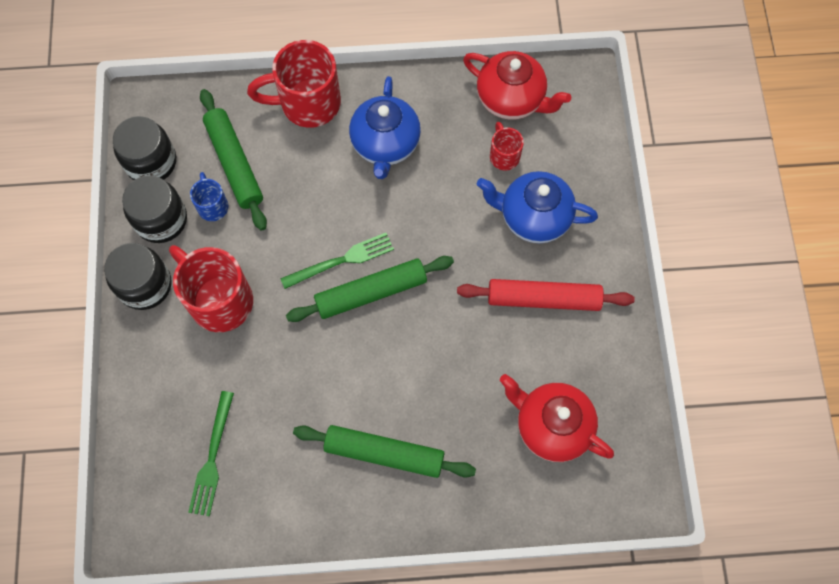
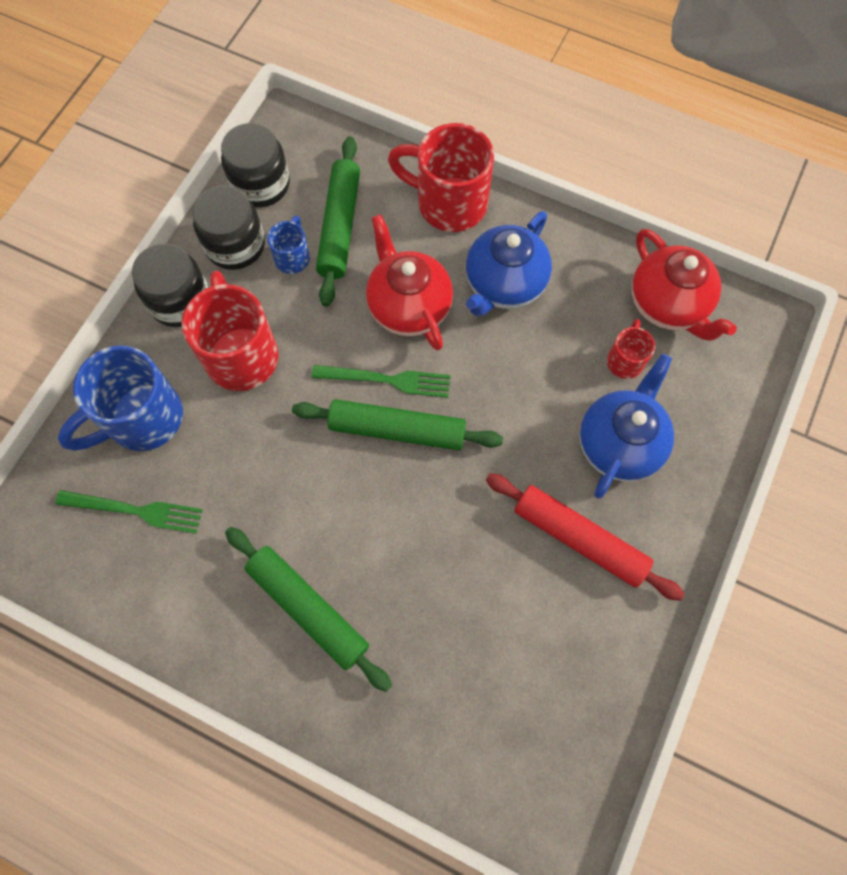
camera: 30 degrees right, 0 degrees up
(173, 389) = (142, 419): none -> blue mug
(212, 458) = (135, 511): green fork -> green fork turned 120 degrees counterclockwise
(533, 217) = (619, 443): blue teapot -> blue teapot turned 75 degrees clockwise
(551, 426) = (506, 686): red teapot -> red teapot (408, 306)

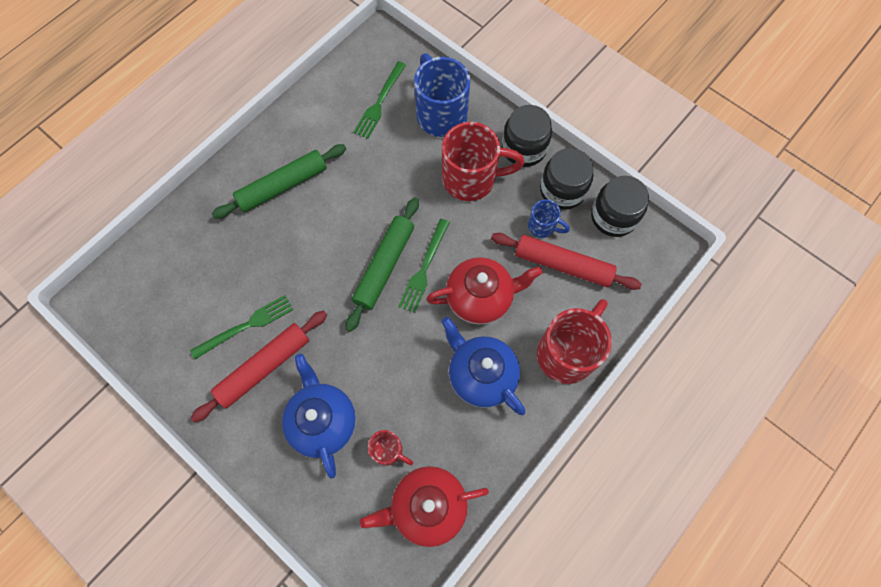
camera: 105 degrees right, 0 degrees up
(339, 226) = (563, 265): green rolling pin -> red rolling pin
(533, 583) = (246, 326): none -> green fork
(619, 443) = (323, 421): blue teapot -> blue teapot turned 150 degrees counterclockwise

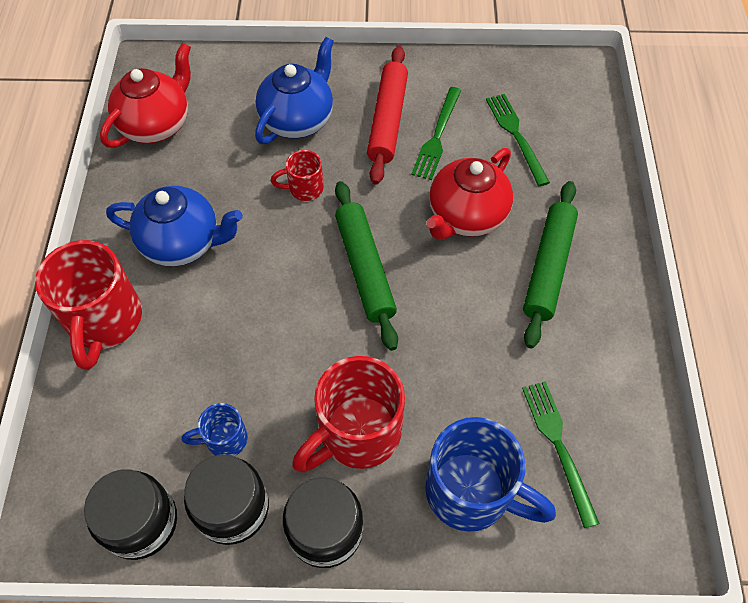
camera: 140 degrees right, 10 degrees down
(323, 421) = (298, 120): blue teapot -> blue teapot turned 90 degrees counterclockwise
(388, 450) = (222, 137): red mug -> red mug (304, 188)
(424, 268) = (322, 295): green fork -> green fork (516, 135)
(480, 298) = (238, 309): red teapot -> red teapot (466, 216)
(563, 265) = (169, 411): red rolling pin -> none

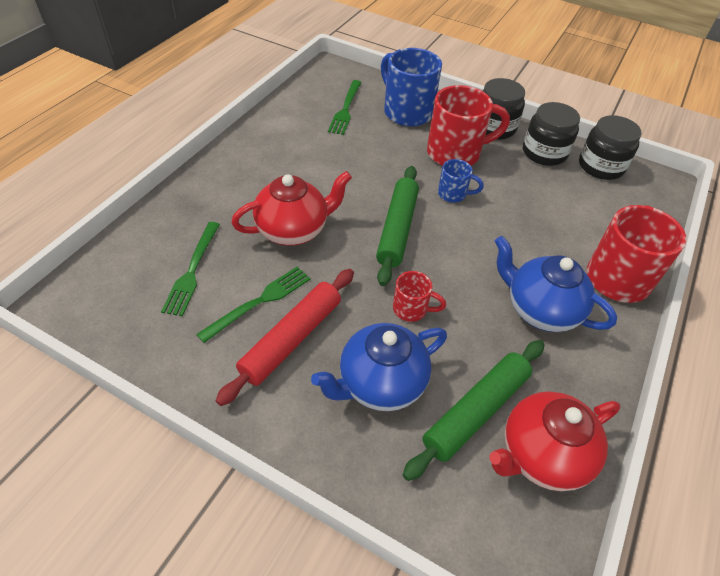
camera: 155 degrees left, 10 degrees down
(224, 439) = (540, 180): blue mug -> blue mug (453, 194)
(548, 268) = (268, 177): green rolling pin -> green rolling pin (476, 411)

